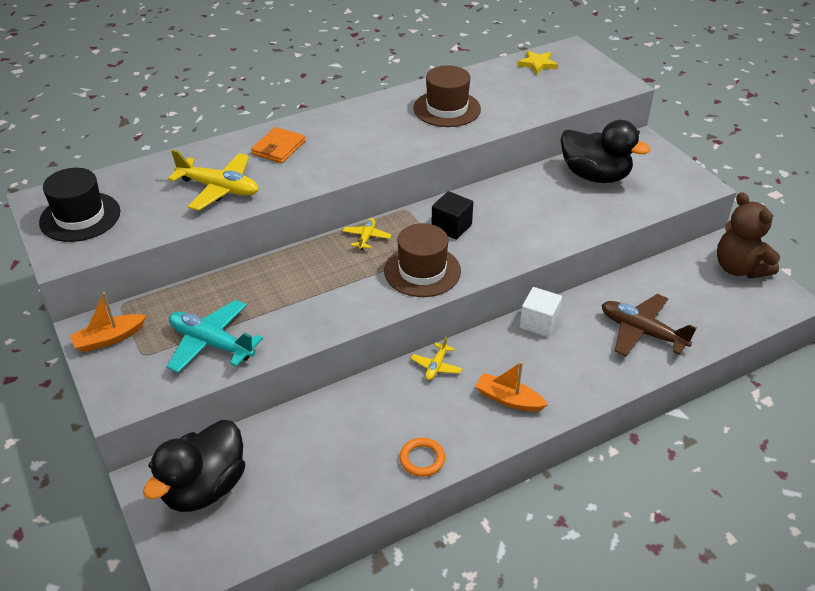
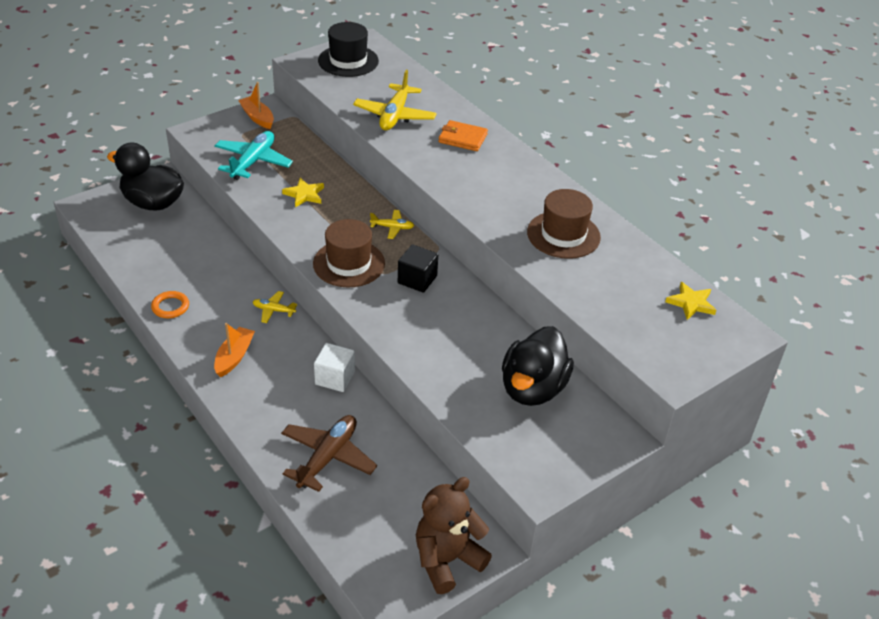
camera: 80 degrees right, 0 degrees up
(293, 300) = (304, 195): none -> yellow star

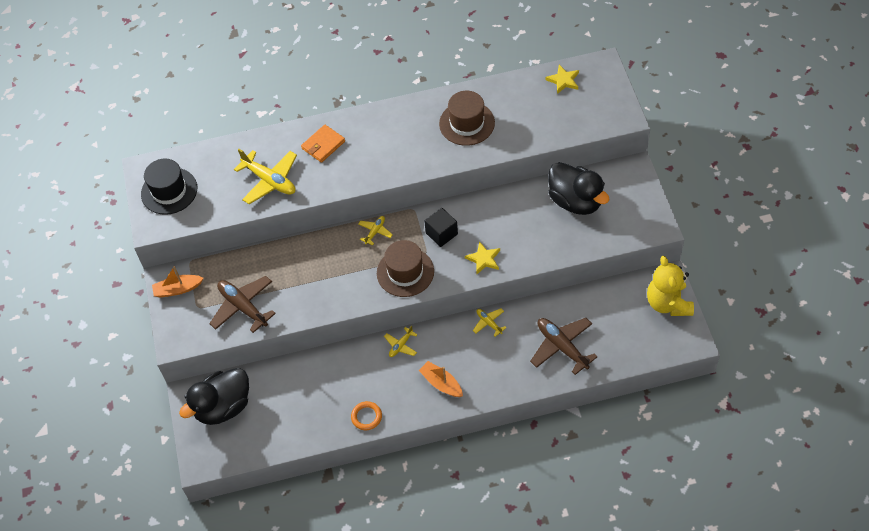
camera: 60 degrees left, 15 degrees up
(253, 162) = (243, 307): turquoise plane -> brown plane
(304, 195) = (306, 280): yellow star -> yellow star (484, 259)
(335, 378) = (489, 323): white cube -> yellow plane
(447, 560) = (668, 303): brown teddy bear -> yellow teddy bear

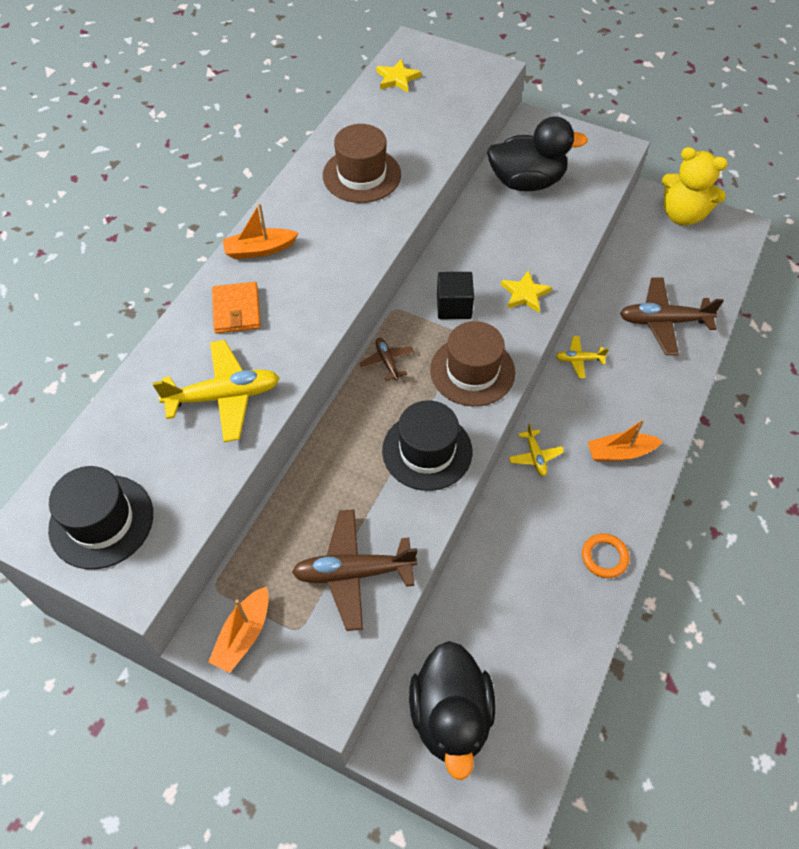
camera: 55 degrees left, 0 degrees up
(336, 288) = (427, 451): none -> black hat
(370, 123) = (259, 250): none -> orange boat
(375, 232) = (387, 362): yellow plane -> brown plane

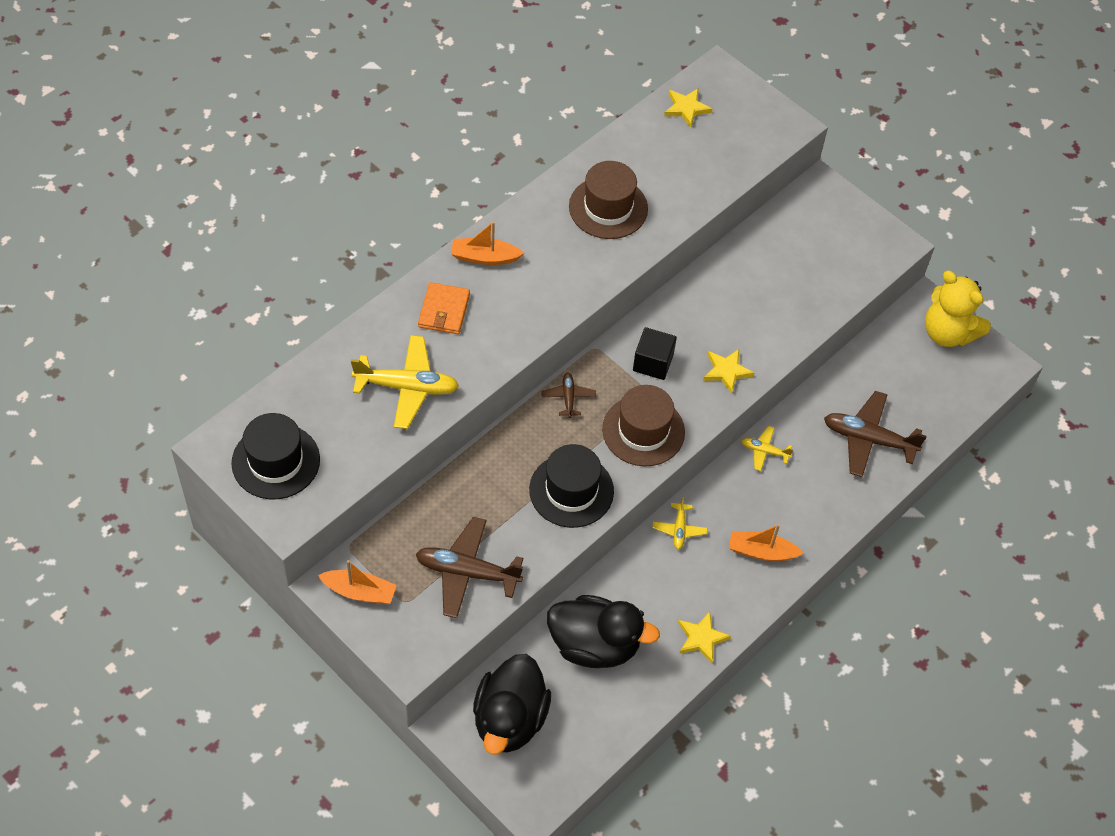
camera: 15 degrees right, 0 degrees up
(243, 635) = (359, 592): orange boat -> orange boat turned 120 degrees counterclockwise
(526, 182) = (783, 253): black duck -> black duck (594, 645)
(604, 557) = (701, 638): orange ring -> yellow star

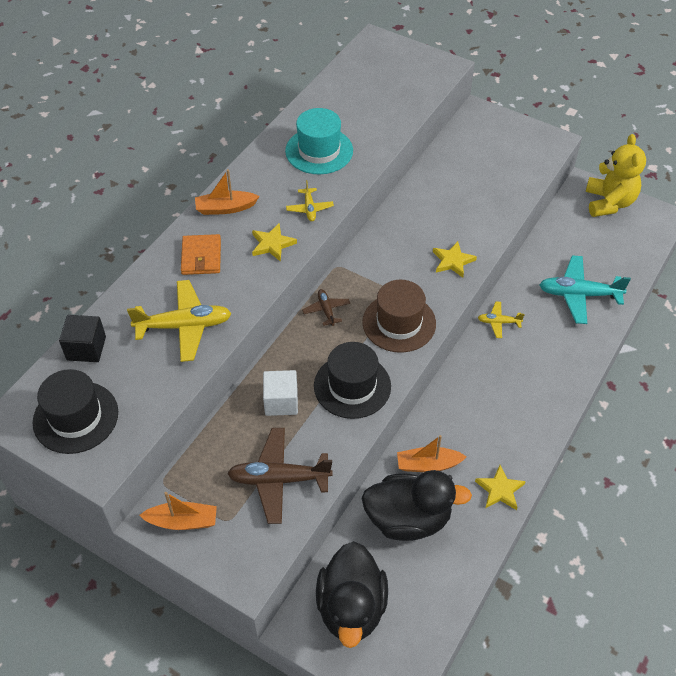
camera: 10 degrees left, 5 degrees down
(491, 490) = (281, 402): none -> white cube
(608, 208) = (319, 151): brown hat -> turquoise hat
(653, 363) = (389, 267): black cube -> black cube (86, 348)
(679, 529) = (449, 401): yellow plane -> yellow plane (309, 208)
(686, 108) = (359, 69): yellow star -> yellow star (272, 244)
(761, 551) = (525, 404): orange boat -> orange boat (428, 465)
(868, 439) = (579, 294): brown plane -> turquoise plane
(948, 333) = (609, 203): yellow teddy bear -> yellow teddy bear turned 120 degrees counterclockwise

